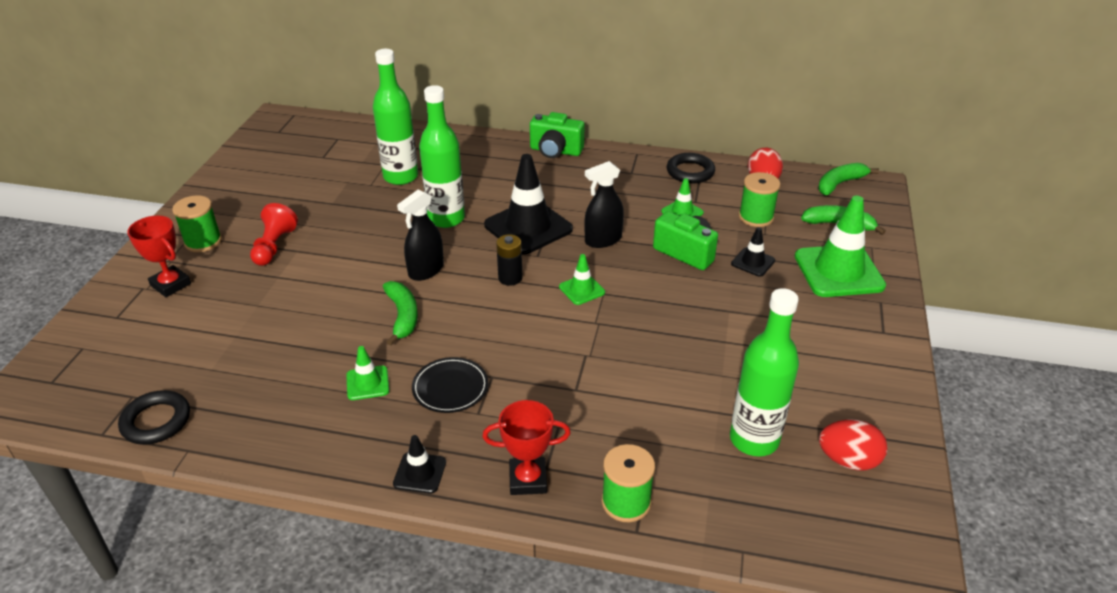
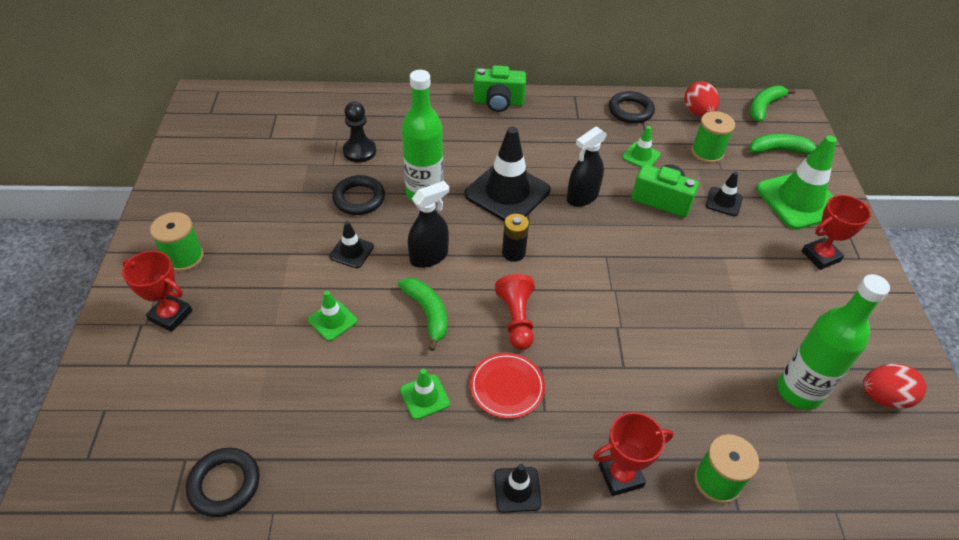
camera: 15 degrees left, 10 degrees up
(274, 246) = (263, 251): red pawn -> red pawn (516, 319)
(355, 257) = (351, 251): none -> black traffic cone
(382, 215) = (359, 198): none -> black ring
(401, 177) = (359, 151): green bottle -> black pawn
(426, 270) = (429, 256): black spray bottle -> black spray bottle turned 150 degrees counterclockwise
(450, 387) = (507, 387): black plate -> red plate
(582, 290) = (585, 255): green traffic cone -> green traffic cone (332, 320)
(838, 324) = (820, 256): none -> red trophy

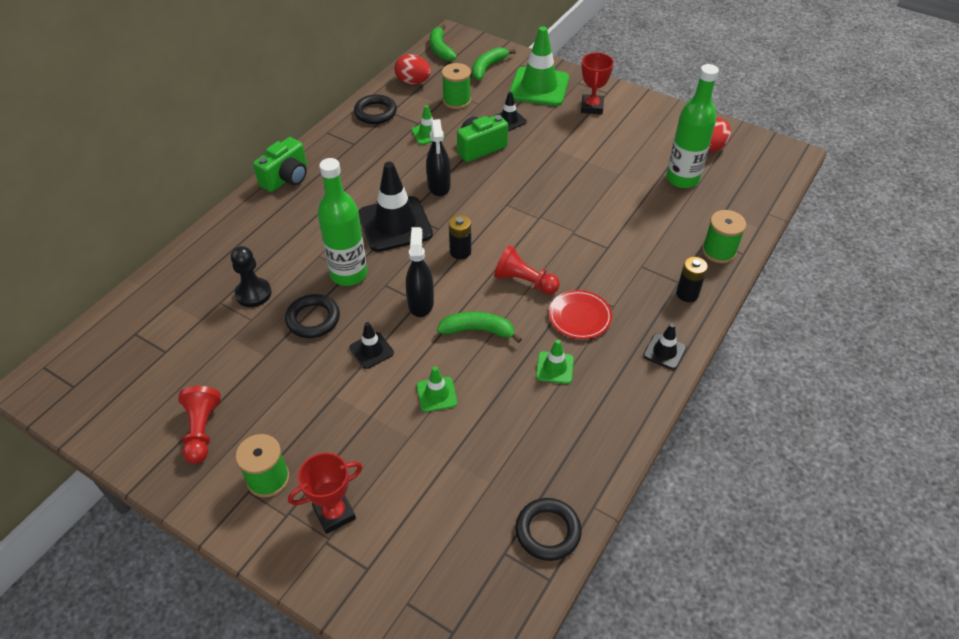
camera: 55 degrees left, 0 degrees up
(208, 196) = (202, 430): none -> red pawn
(620, 476) = (687, 294): red trophy -> black battery

